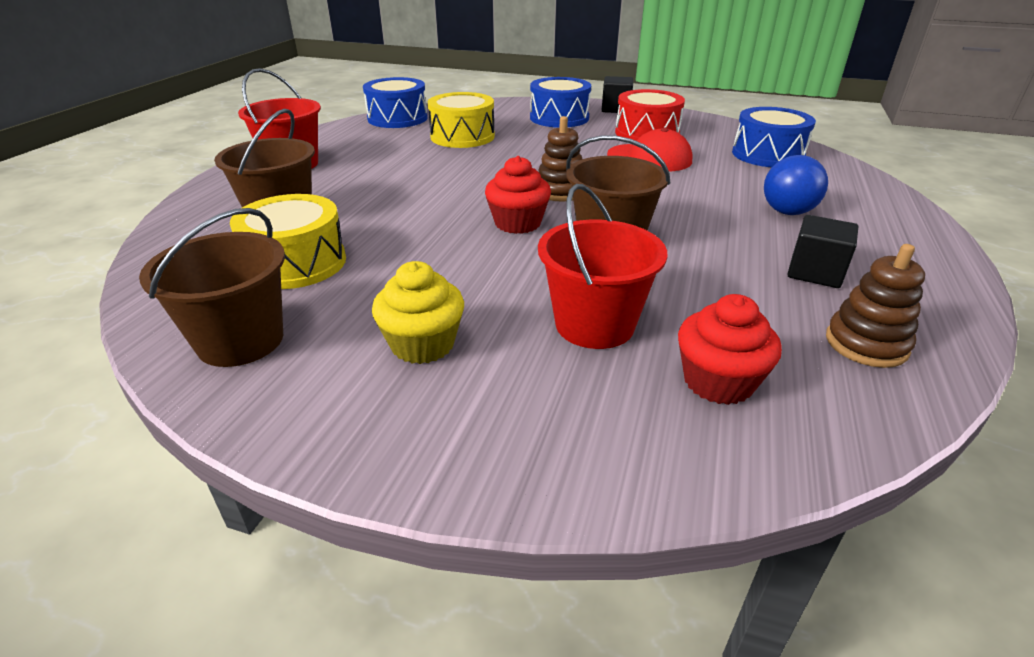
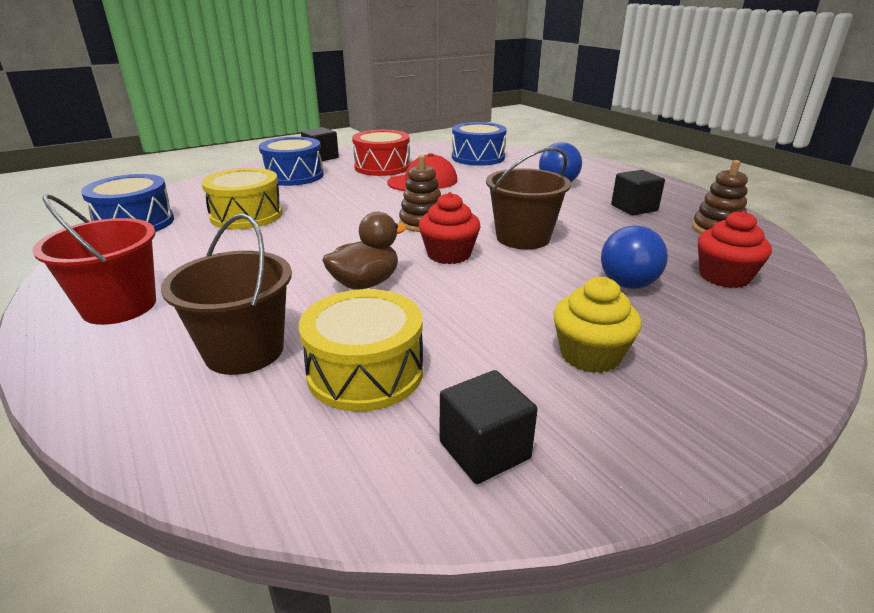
camera: 50 degrees left, 5 degrees down
(240, 340) = (484, 450): brown bucket -> black cube
(418, 214) = (365, 283): none -> brown duck
(594, 324) = (628, 284): red bucket -> blue ball

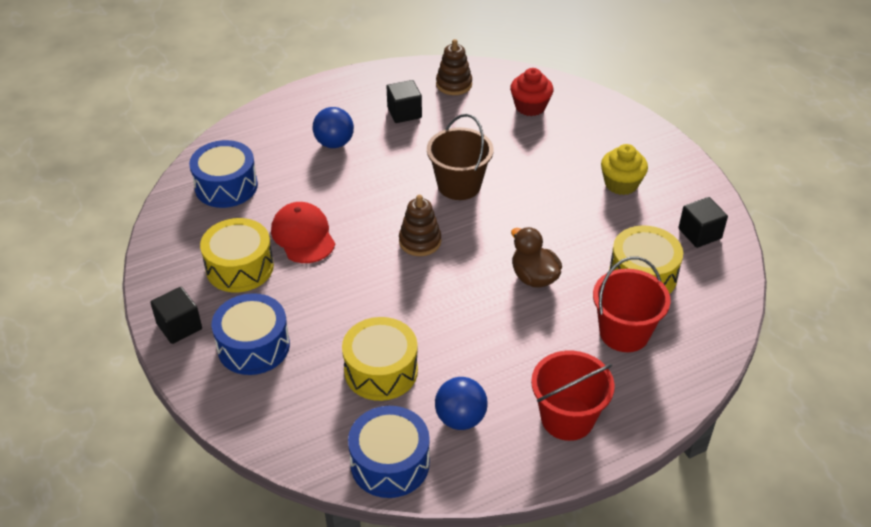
camera: 85 degrees left, 15 degrees up
(244, 351) = (624, 333): brown bucket -> red bucket
(382, 167) = (239, 267): red drum -> yellow drum
(449, 254) = (487, 229): red cupcake -> none
(628, 284) = (539, 150): blue ball -> blue ball (460, 418)

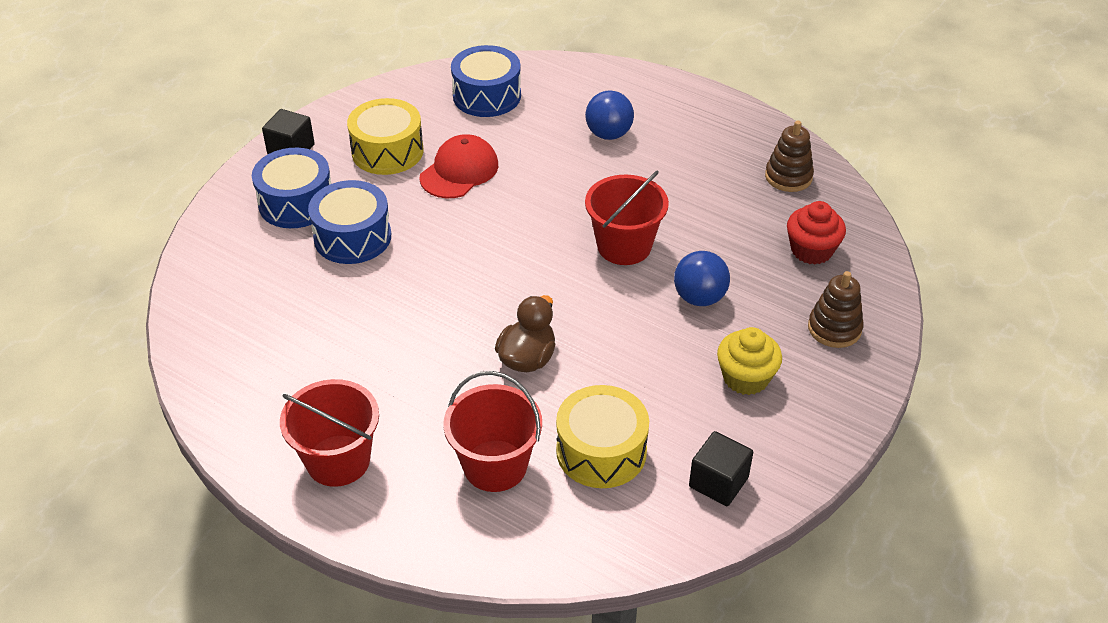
camera: 60 degrees right, 0 degrees up
(381, 371) = (318, 297): yellow drum -> none
(390, 463) = (207, 349): blue drum -> blue drum (352, 237)
(404, 113) = (703, 161): black cube -> none
(420, 241) = (514, 252): brown stacking toy -> brown stacking toy (834, 328)
(459, 185) = (624, 246): brown bucket -> red bucket
(460, 418) = (290, 377): blue ball -> blue ball (699, 298)

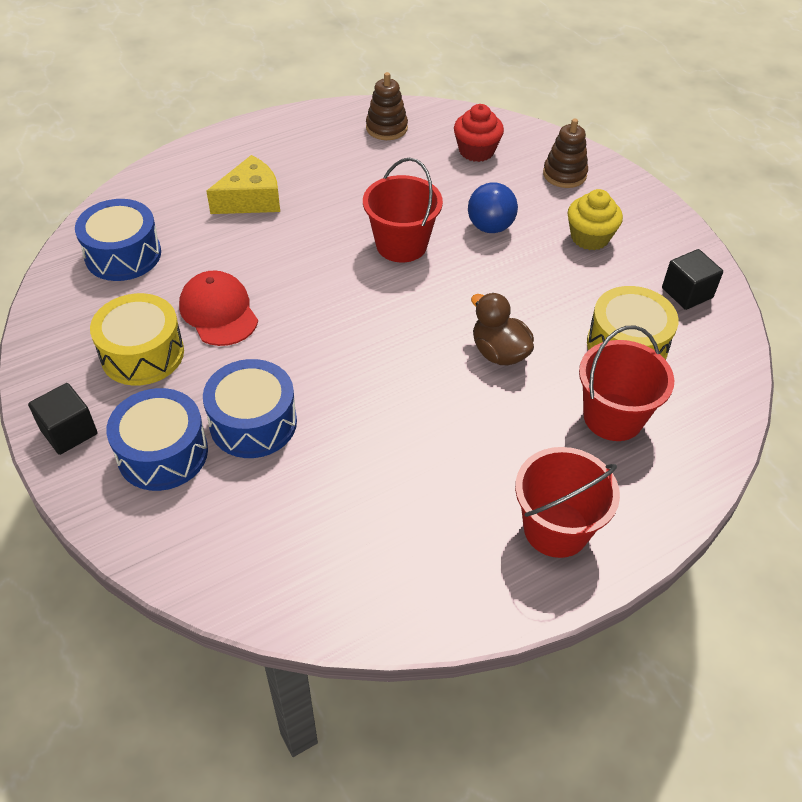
camera: 65 degrees left, 5 degrees up
(608, 134) = (251, 200): blue ball -> yellow cheese

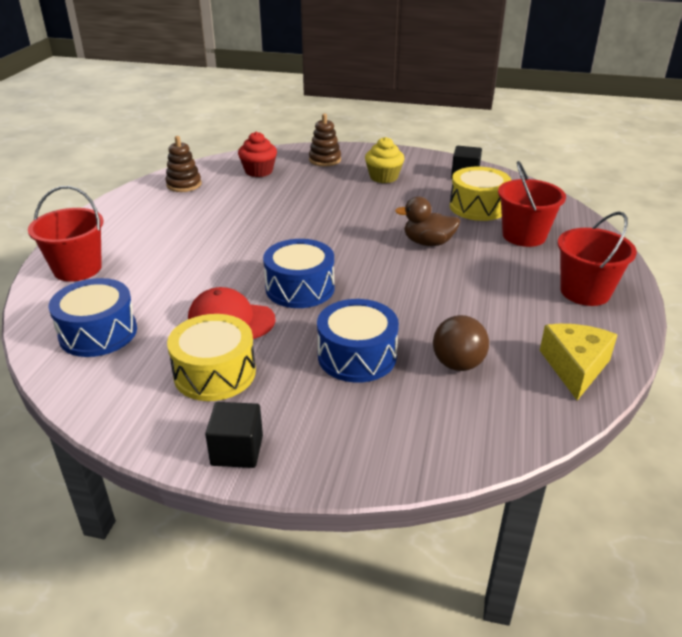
camera: 45 degrees left, 15 degrees down
(163, 453) = (328, 411): blue drum -> blue drum (300, 288)
(251, 200) = (150, 256): yellow cheese -> yellow cheese (575, 367)
(314, 498) = (458, 364): none -> brown ball
(401, 245) = (290, 228): red bucket -> red bucket (77, 269)
(490, 227) = (326, 197): blue ball -> none

